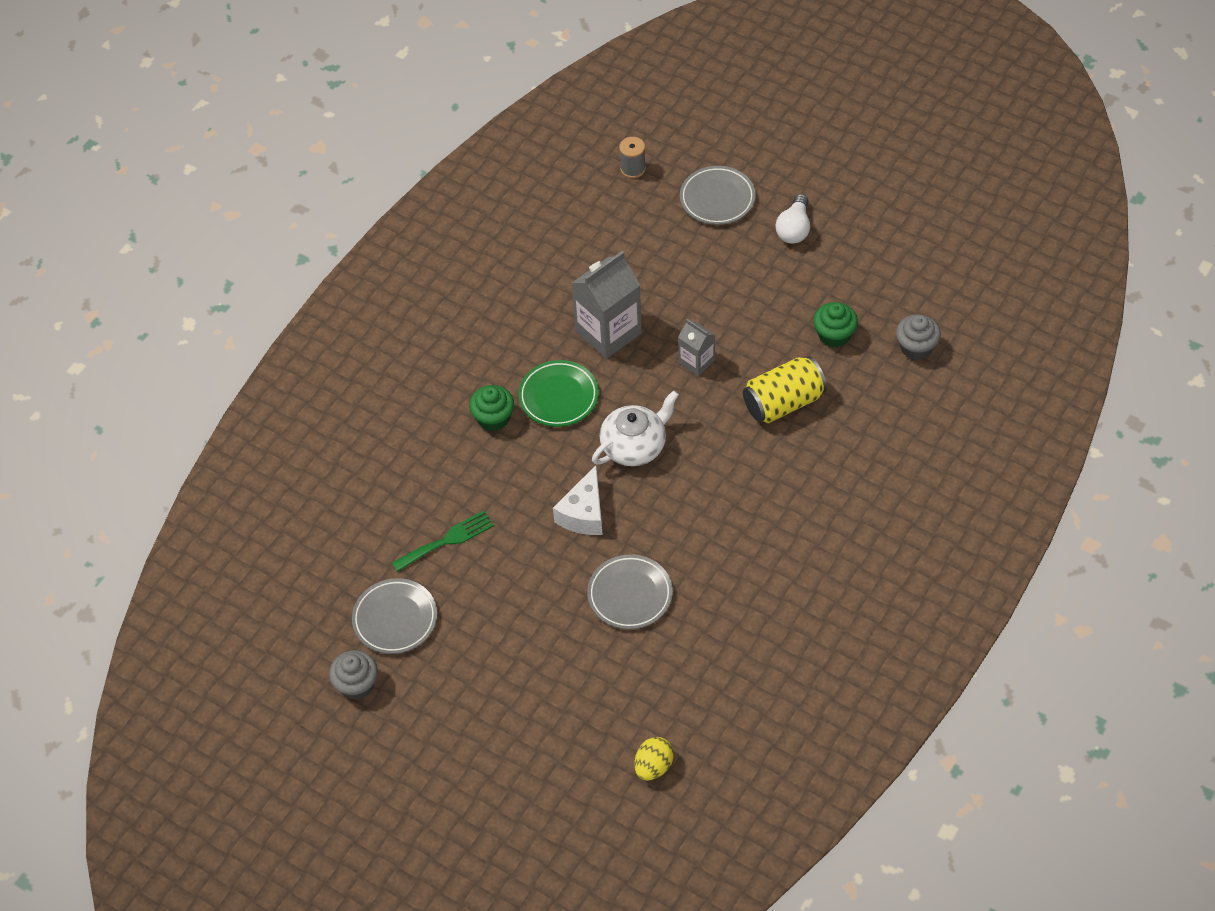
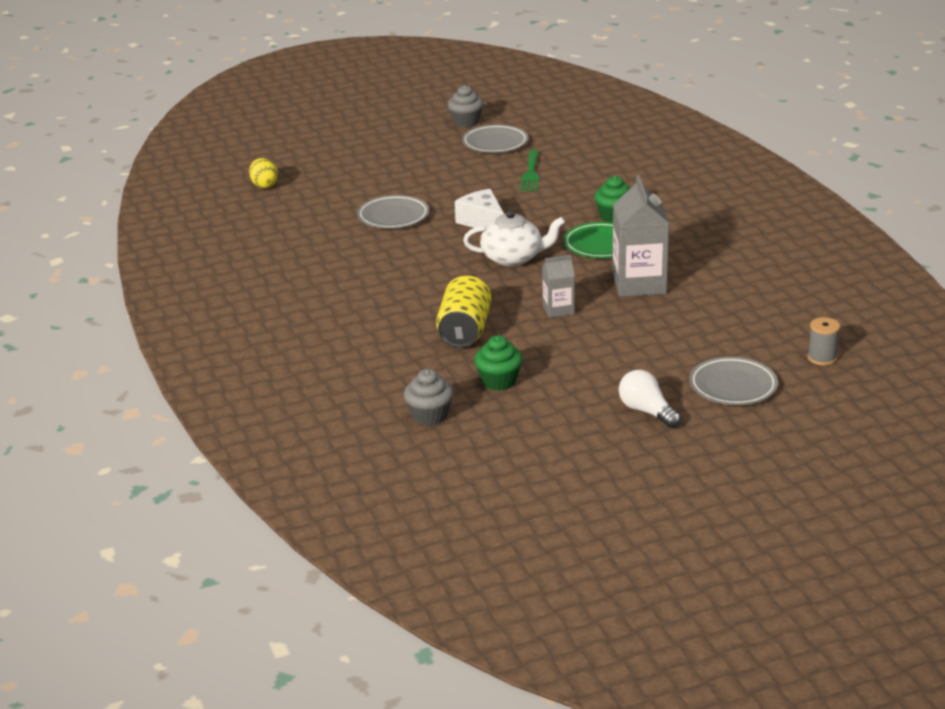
camera: 125 degrees right, 25 degrees down
(634, 446) = (513, 258): white teapot -> white teapot turned 90 degrees counterclockwise

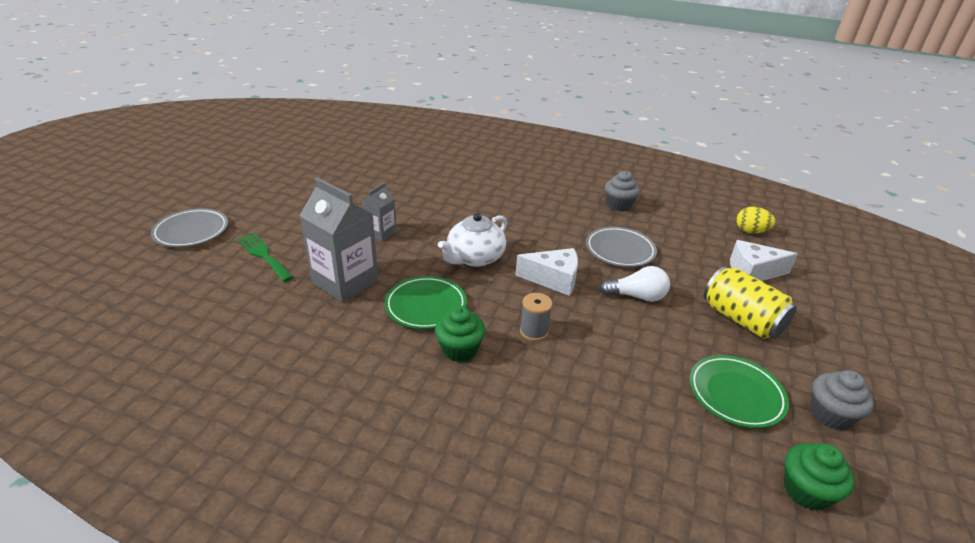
camera: 130 degrees right, 5 degrees up
(337, 170) = (753, 272): none -> white cheese
(429, 416) = (368, 151): grey cupcake -> grey cupcake (619, 205)
(464, 331) = (420, 194): yellow can -> yellow can (741, 319)
(495, 143) = (735, 394): grey plate -> green plate
(499, 381) = (355, 178): green cupcake -> green cupcake (806, 491)
(531, 173) = (622, 366): green fork -> green fork (264, 255)
(647, 411) = (242, 195): white light bulb -> white light bulb (636, 296)
(822, 358) = (124, 282): grey spool -> grey spool (534, 331)

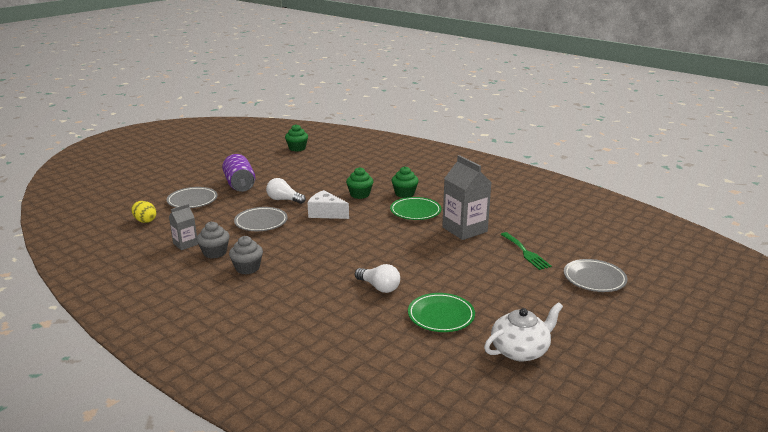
camera: 160 degrees left, 10 degrees down
(380, 233) = (434, 257): grey carton -> grey carton (185, 244)
(428, 194) = (379, 287): none -> white light bulb
(474, 258) = (369, 231): white teapot -> white teapot (520, 350)
(534, 331) = (360, 194): grey spool -> green cupcake
(735, 394) = (286, 166): green plate -> green plate (441, 316)
(741, 319) = (240, 185): yellow can -> purple can
(753, 272) = (192, 201): white cheese -> grey plate
(830, 414) = (255, 158): grey cupcake -> grey cupcake (247, 268)

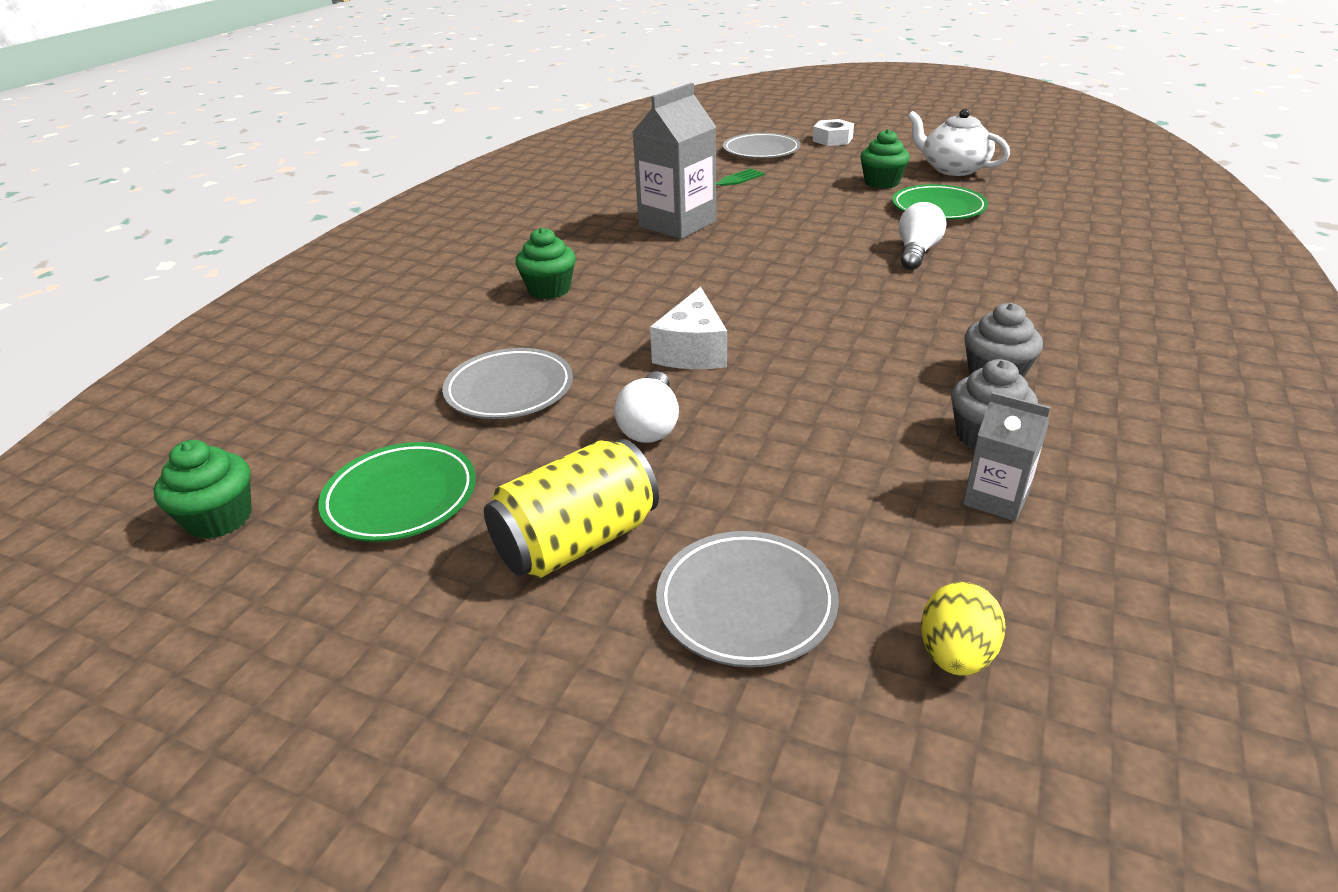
camera: 105 degrees left, 10 degrees up
(240, 185) = (577, 541): purple can -> yellow can
(261, 222) = (794, 421): grey plate -> grey plate (509, 390)
(360, 194) = (574, 334): green cupcake -> green cupcake (881, 182)
(415, 211) = (630, 268): green plate -> green plate (401, 498)
(619, 316) = (832, 139): none -> white nut

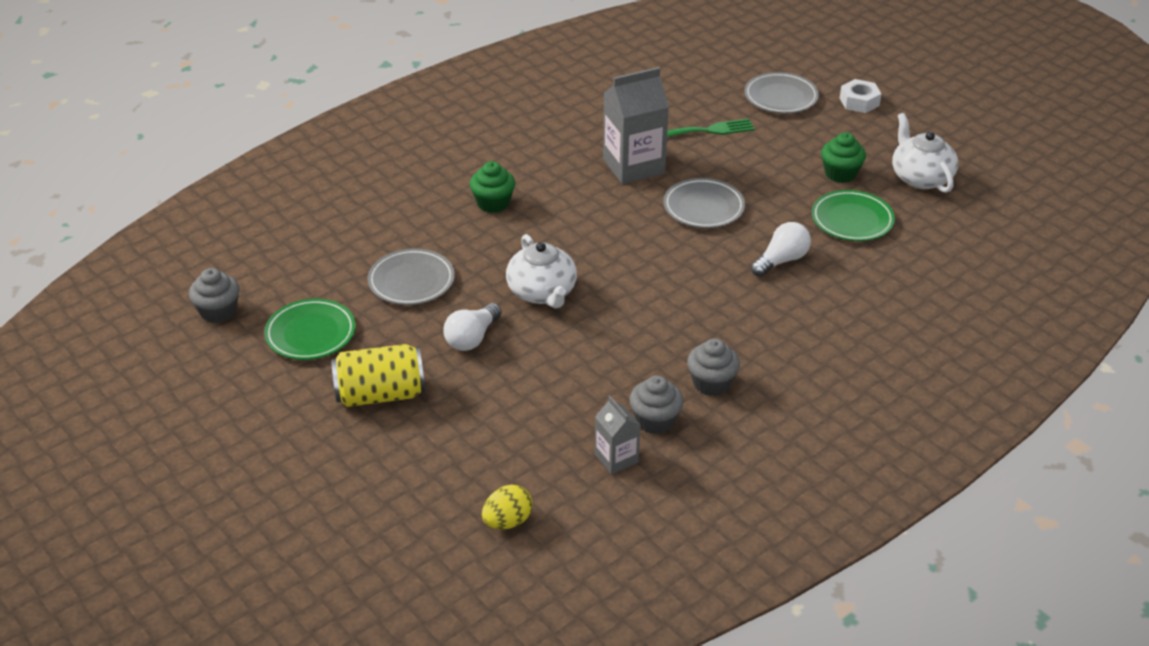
camera: 25 degrees right, 5 degrees up
(219, 518) = (218, 311): green cupcake -> grey cupcake
(693, 351) = (542, 292): white cheese -> white teapot
(746, 603) = (435, 459): grey plate -> grey plate (703, 208)

